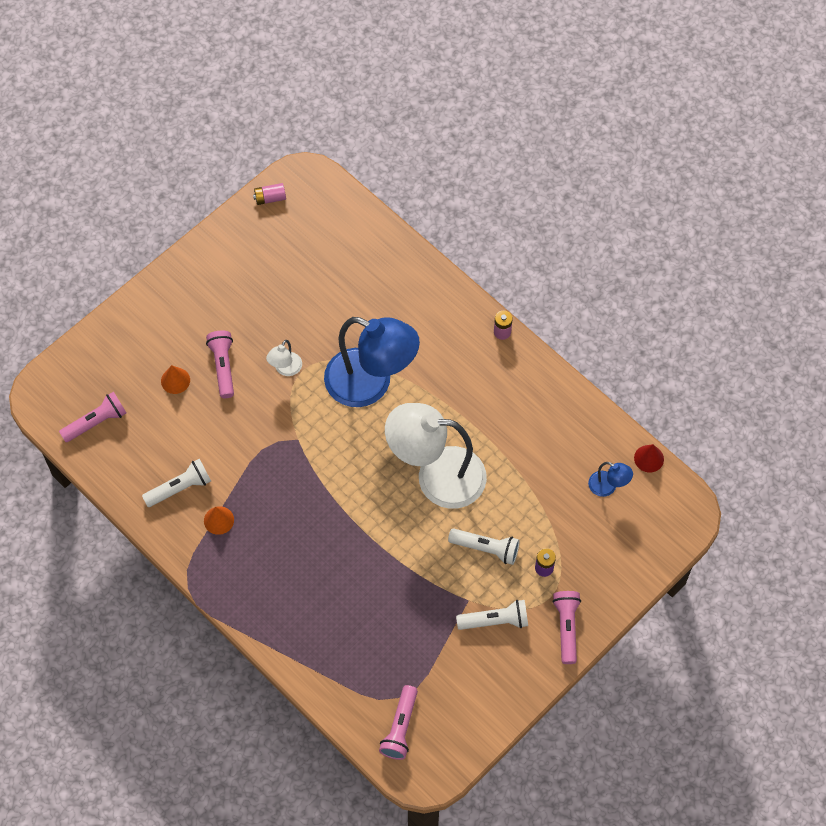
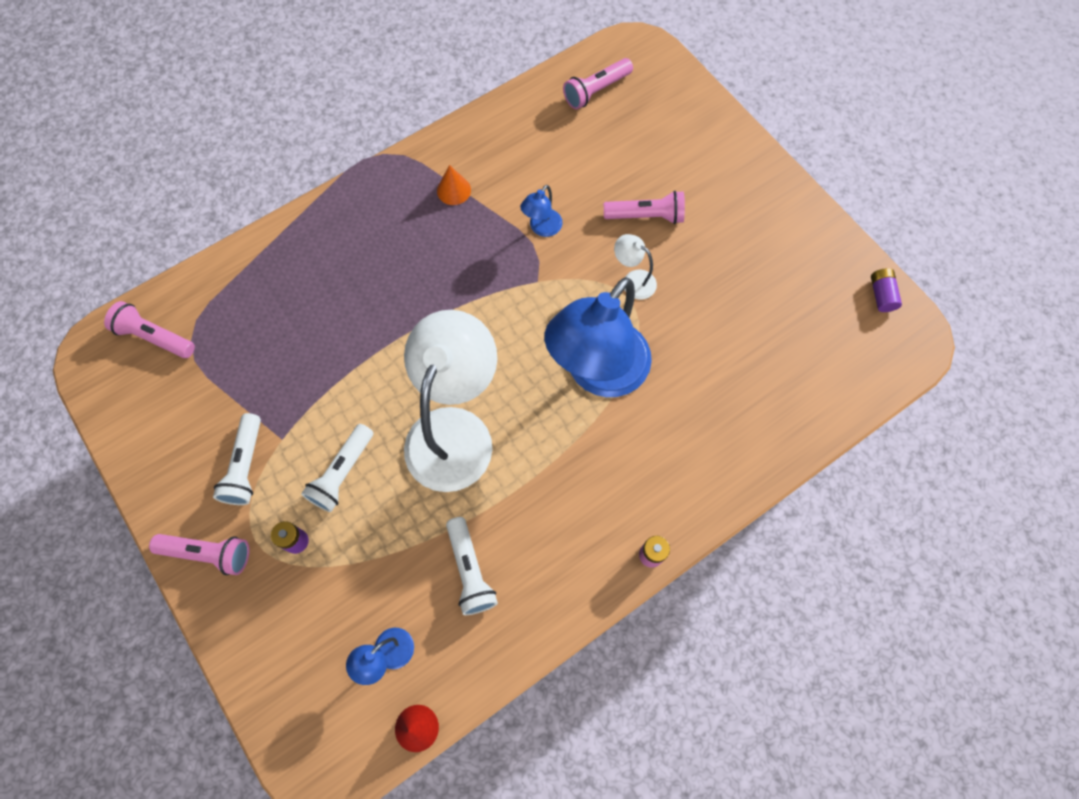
camera: 100 degrees right, 5 degrees up
(96, 422) = (596, 91): pink flashlight -> pink flashlight turned 75 degrees clockwise
(175, 380) = (635, 167): orange cone -> none
(180, 488) = (501, 158): white flashlight -> white flashlight (470, 571)
(247, 444) = (542, 228): none -> blue lamp
(270, 198) = (881, 295): pink battery -> purple battery

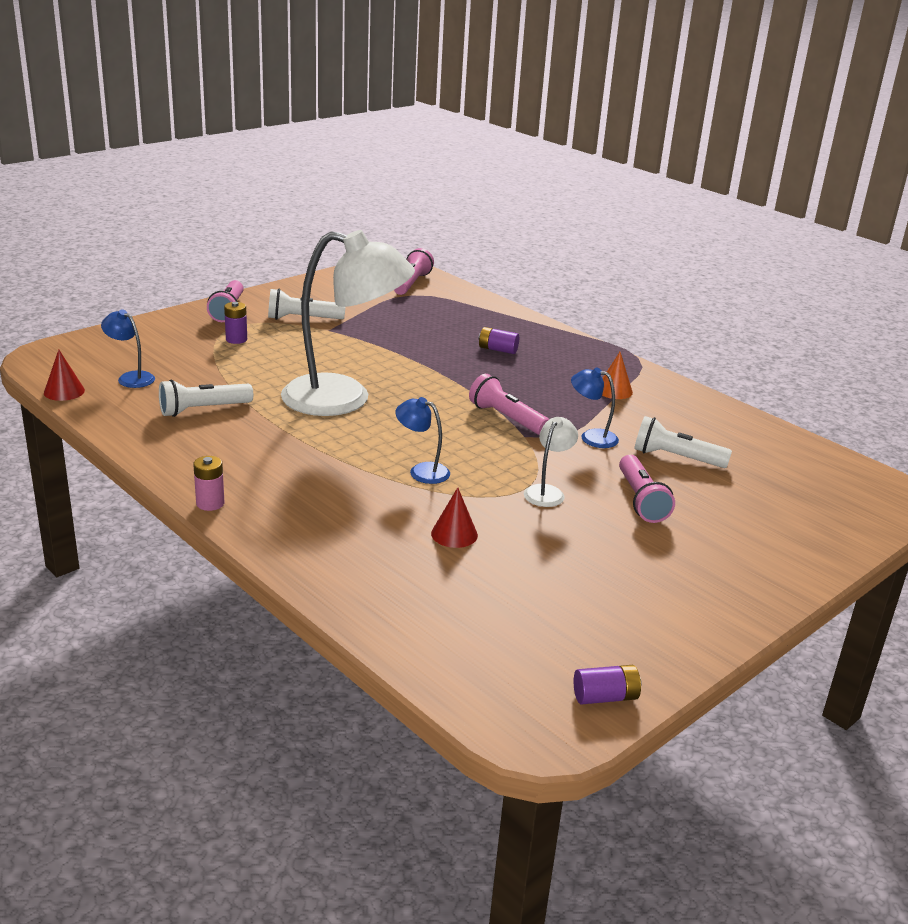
camera: 80 degrees right, 40 degrees down
(342, 473) = (298, 353): white flashlight -> white flashlight (676, 458)
(353, 273) = (498, 350): none -> purple battery
(596, 91) = (802, 467): pink flashlight -> pink flashlight (506, 418)
(597, 373) = (422, 471): blue lamp -> blue lamp, size x0.41
(696, 360) = (454, 534): none -> red cone

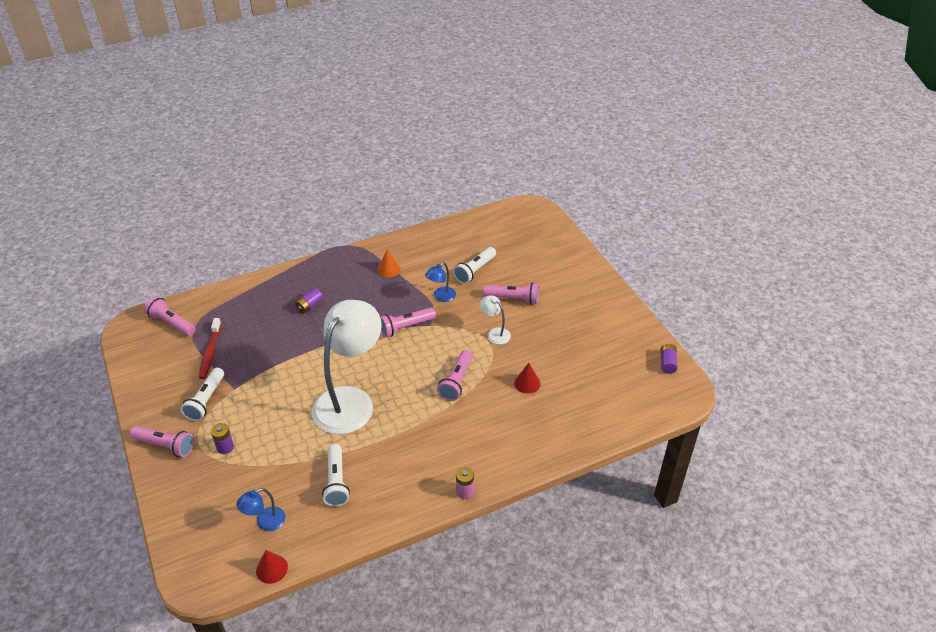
camera: 70 degrees left, 15 degrees up
(378, 309) = (210, 352): none -> red toothbrush
(422, 471) = (456, 381): blue lamp -> pink flashlight

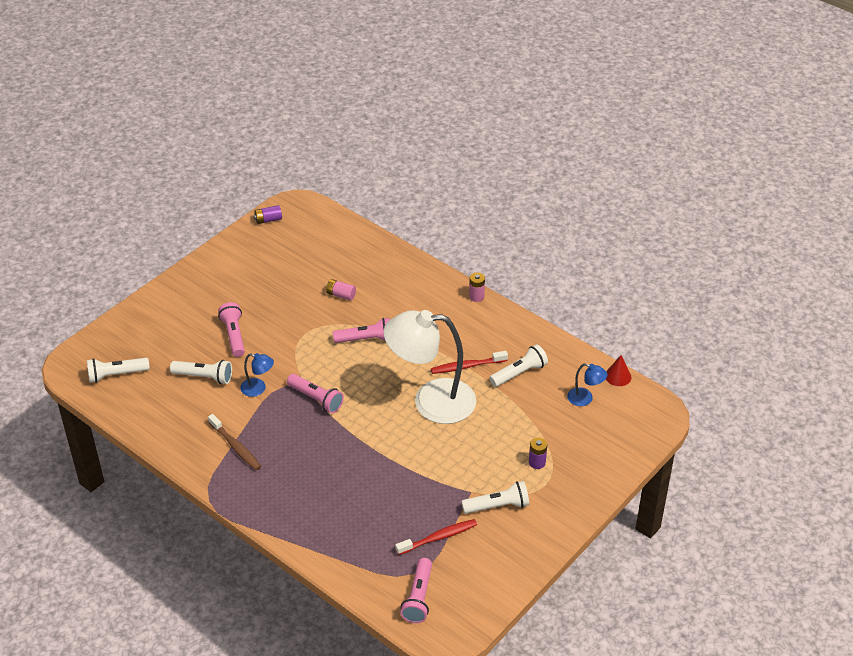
camera: 115 degrees left, 0 degrees up
(165, 446) = (564, 507): pink flashlight -> none
(309, 306) = (326, 488): purple battery -> none
(373, 443) = (467, 366): none -> red toothbrush
(388, 269) = (235, 447): orange cone -> brown toothbrush
(495, 333) = (289, 334): white lamp -> none
(507, 227) = (116, 375): none -> white flashlight
(527, 383) = (341, 295): red cone -> pink battery

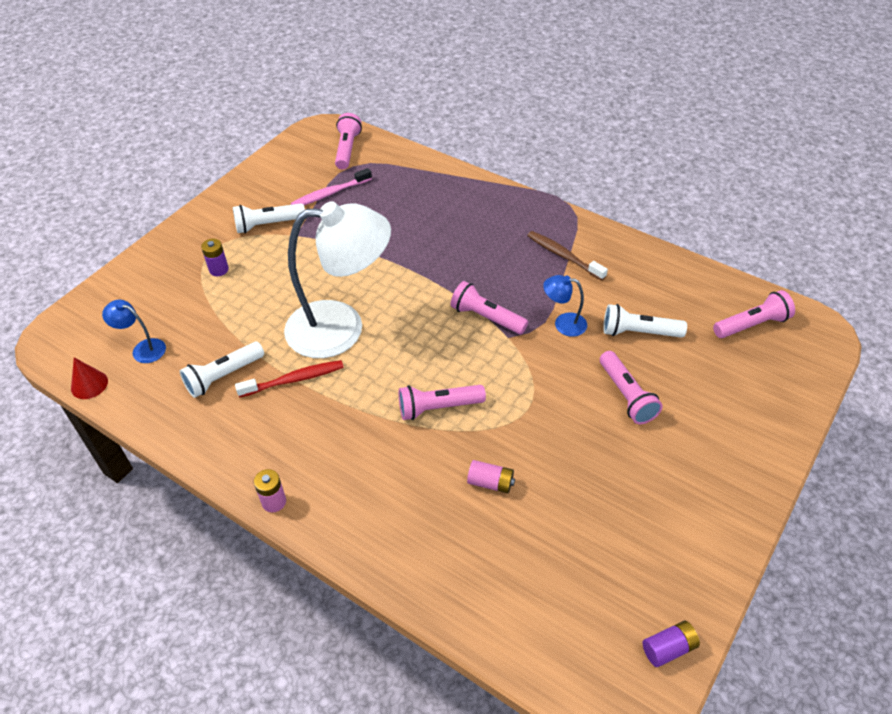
camera: 175 degrees right, 5 degrees up
(116, 375) = (752, 325): white flashlight -> pink flashlight
(438, 537) = (330, 193): red toothbrush -> pink toothbrush

